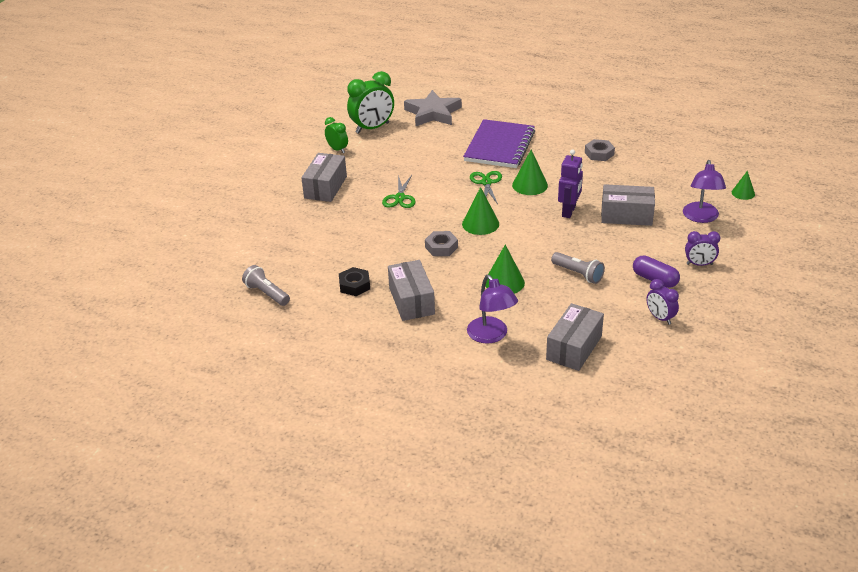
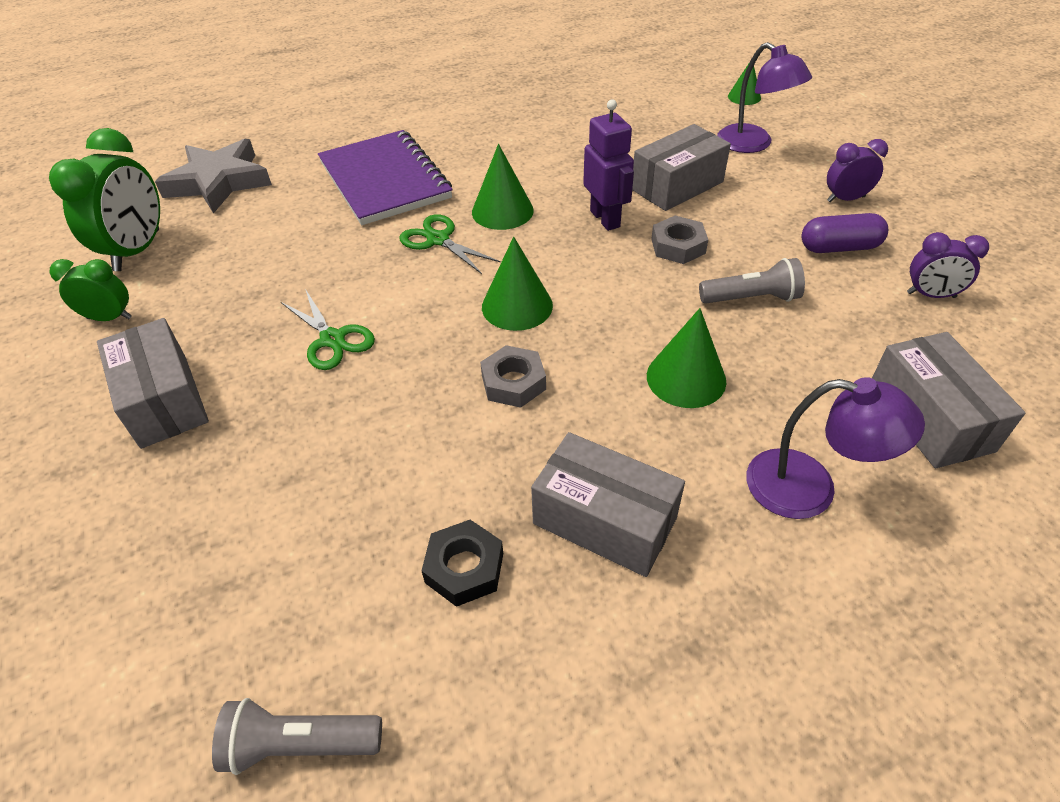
camera: 45 degrees left, 10 degrees up
(599, 153) = (527, 128): grey nut -> grey nut (678, 246)
(699, 264) = (845, 199): purple clock -> purple clock turned 150 degrees counterclockwise

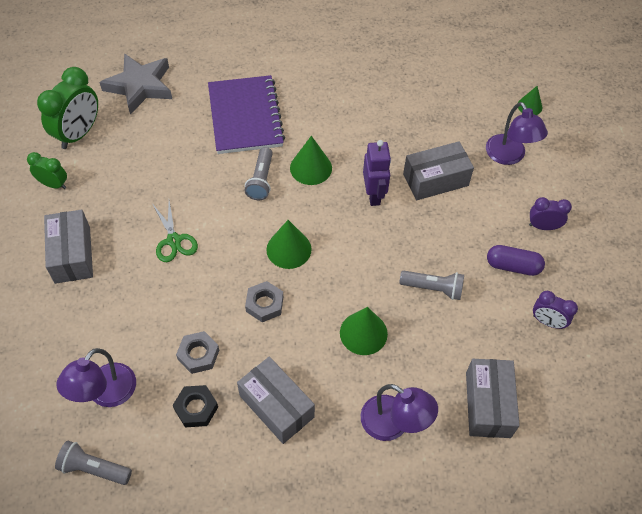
camera: 15 degrees right, 10 degrees up
(284, 596) = (105, 394): none -> purple lamp
(438, 239) = (261, 180): green scissors -> grey flashlight
(678, 246) = (409, 232): grey nut -> grey nut (198, 355)

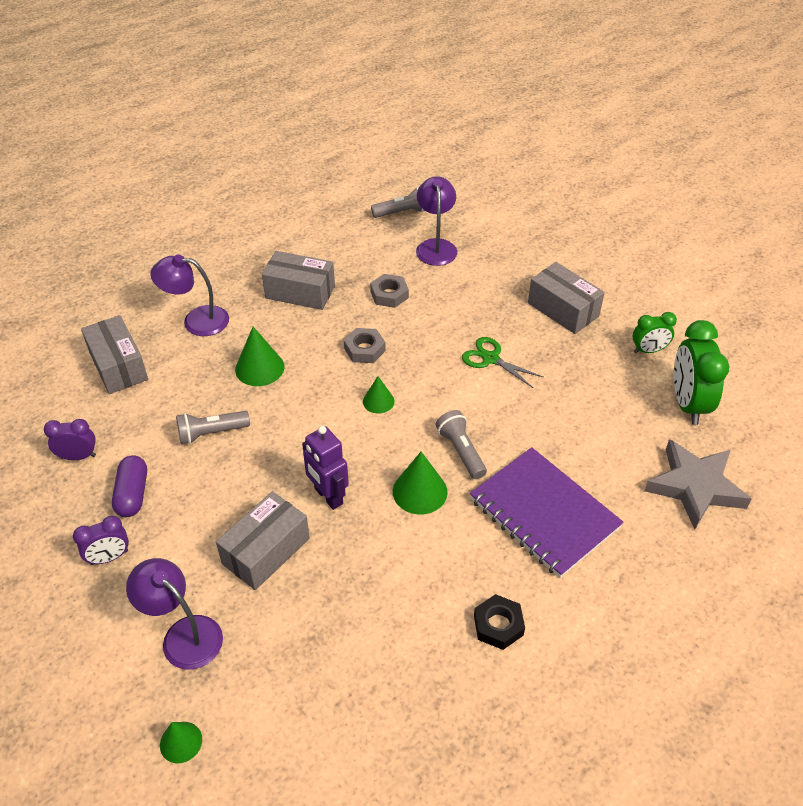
camera: 150 degrees right, 10 degrees down
(196, 408) = (361, 266): black nut -> black nut (498, 625)
(289, 249) = (378, 401): green cone -> green cone, size x0.63
(513, 266) = (133, 494): purple capsule -> purple capsule turned 75 degrees counterclockwise

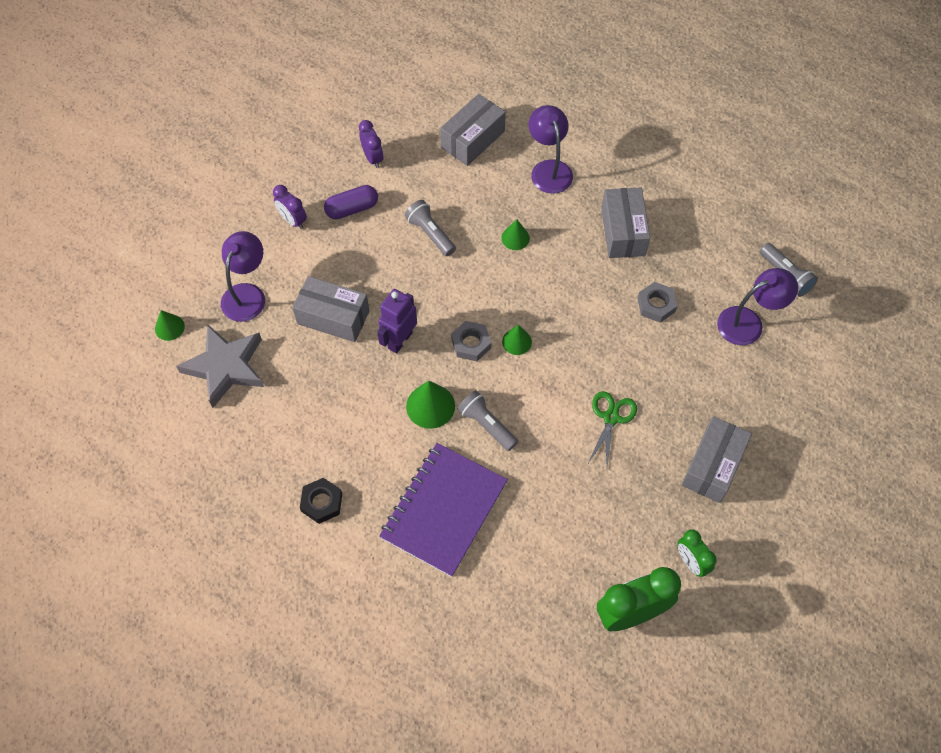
camera: 70 degrees right, 15 degrees up
(259, 368) = (515, 238): green cone -> green cone, size x0.63
(364, 349) = (574, 309): grey nut -> grey nut (471, 344)
(461, 451) = (487, 425): grey flashlight -> grey flashlight turned 90 degrees counterclockwise
(695, 487) = (524, 636): grey star -> grey star (226, 367)

